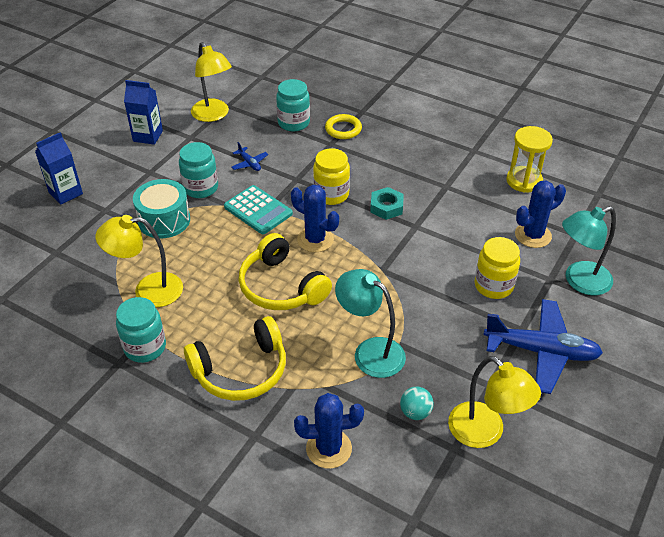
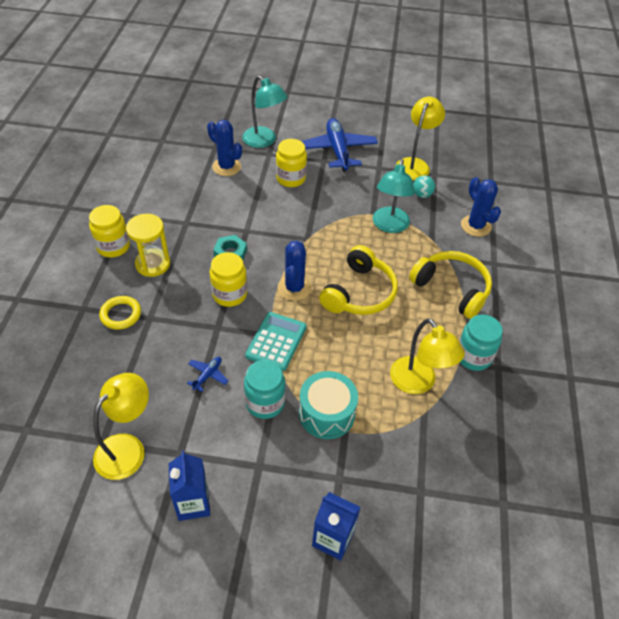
camera: 115 degrees left, 5 degrees up
(293, 123) = (121, 361): turquoise jar -> none
(430, 136) = (113, 247): none -> yellow jar
(524, 181) = (160, 179): yellow hourglass -> yellow hourglass (153, 264)

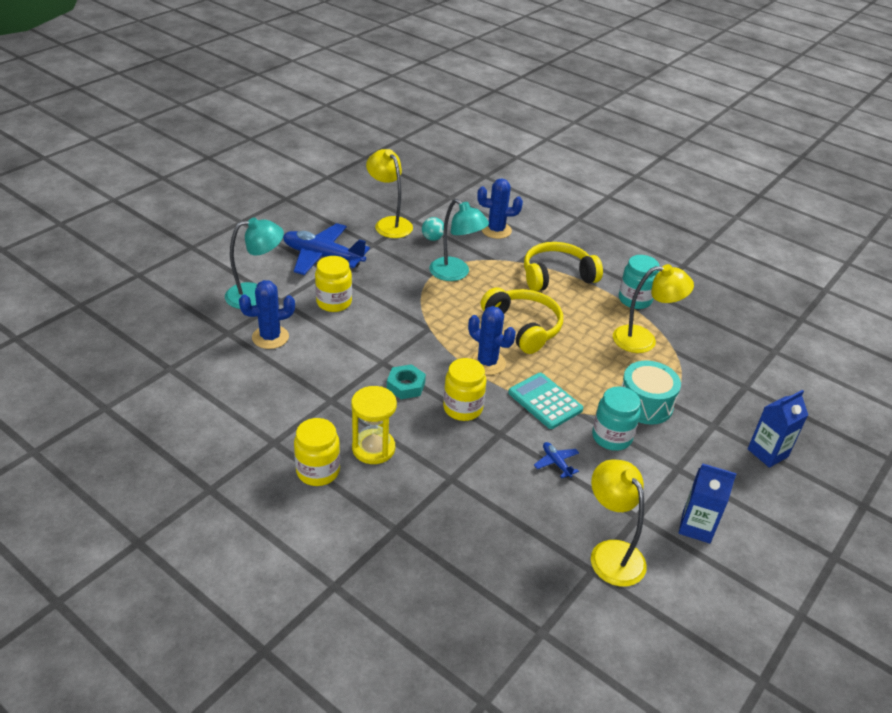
camera: 60 degrees left, 10 degrees down
(121, 315) = (430, 500): yellow ring -> none

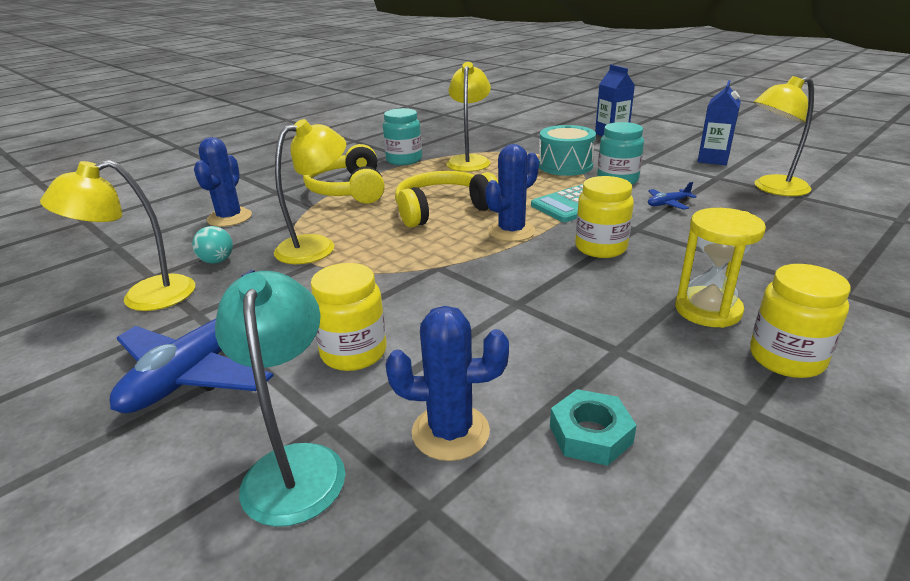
camera: 80 degrees left, 10 degrees down
(270, 337) = (450, 432): blue cactus -> blue cactus turned 75 degrees counterclockwise
(406, 385) = (567, 285): turquoise nut -> turquoise nut (590, 434)
(455, 274) = (317, 246): turquoise lamp -> yellow lamp

